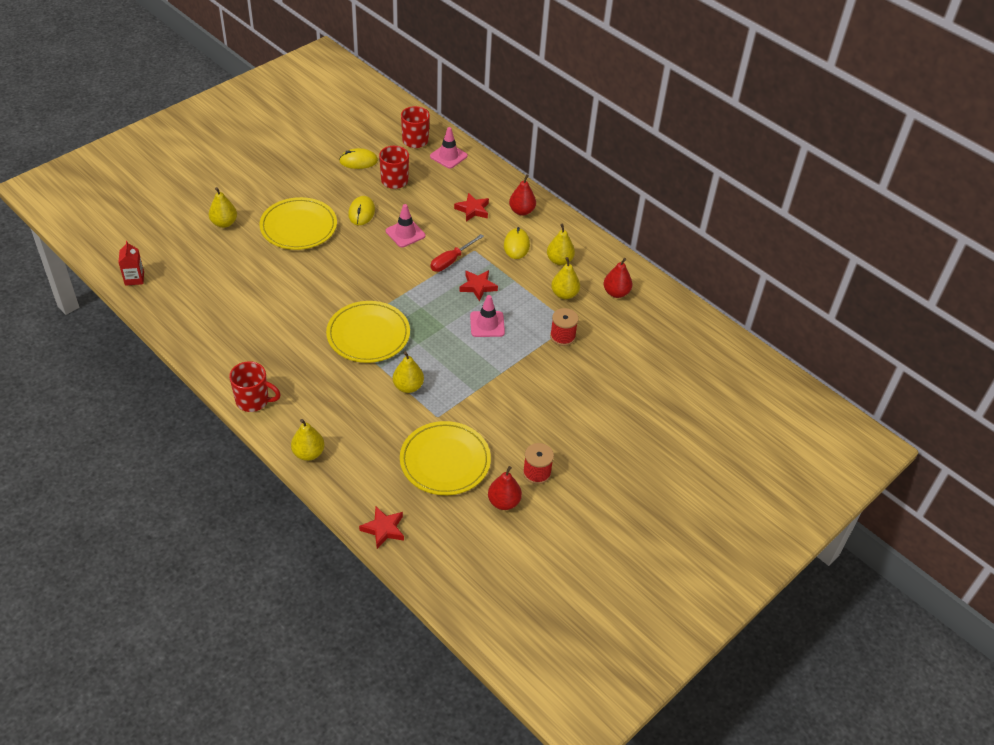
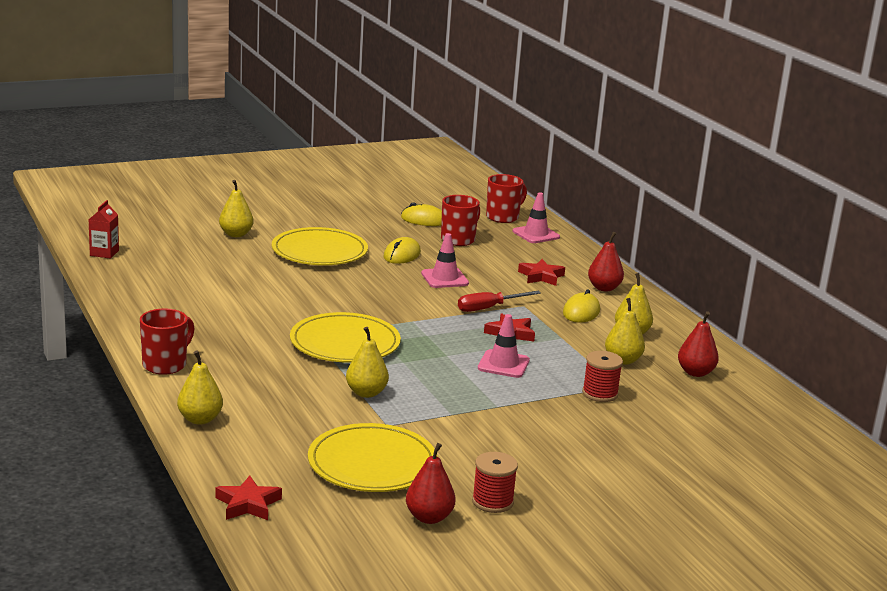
camera: 20 degrees right, 25 degrees down
(253, 401) = (166, 365): red mug -> red mug turned 90 degrees counterclockwise

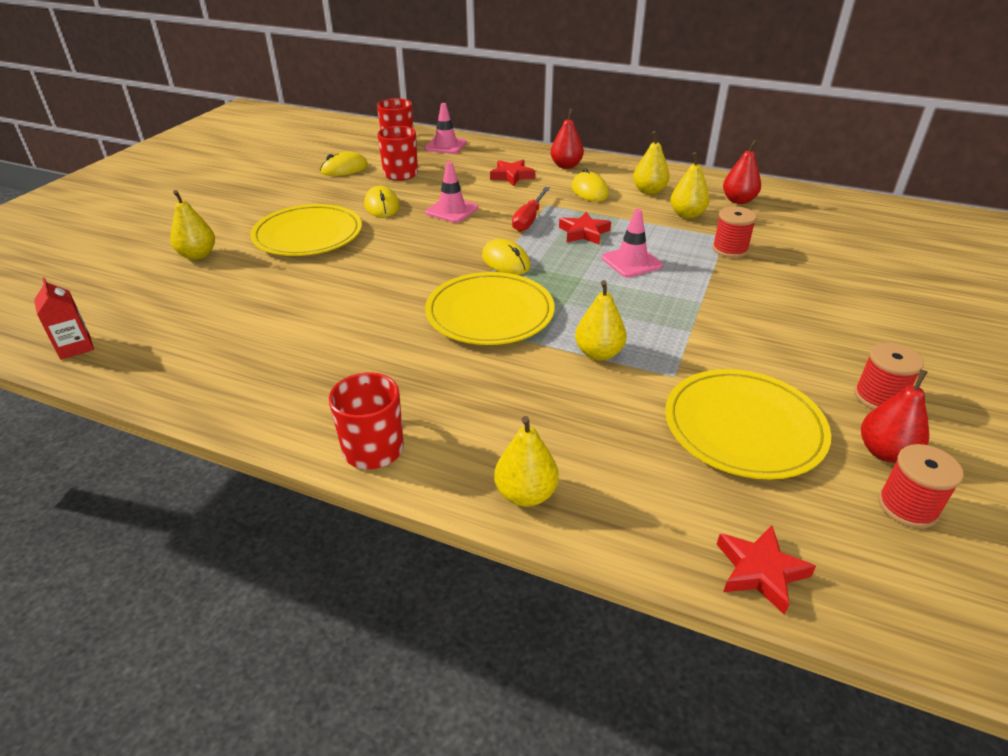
camera: 40 degrees left, 15 degrees up
(382, 537) = (907, 506): none -> red spool
(415, 323) = (506, 261): none -> yellow mouse

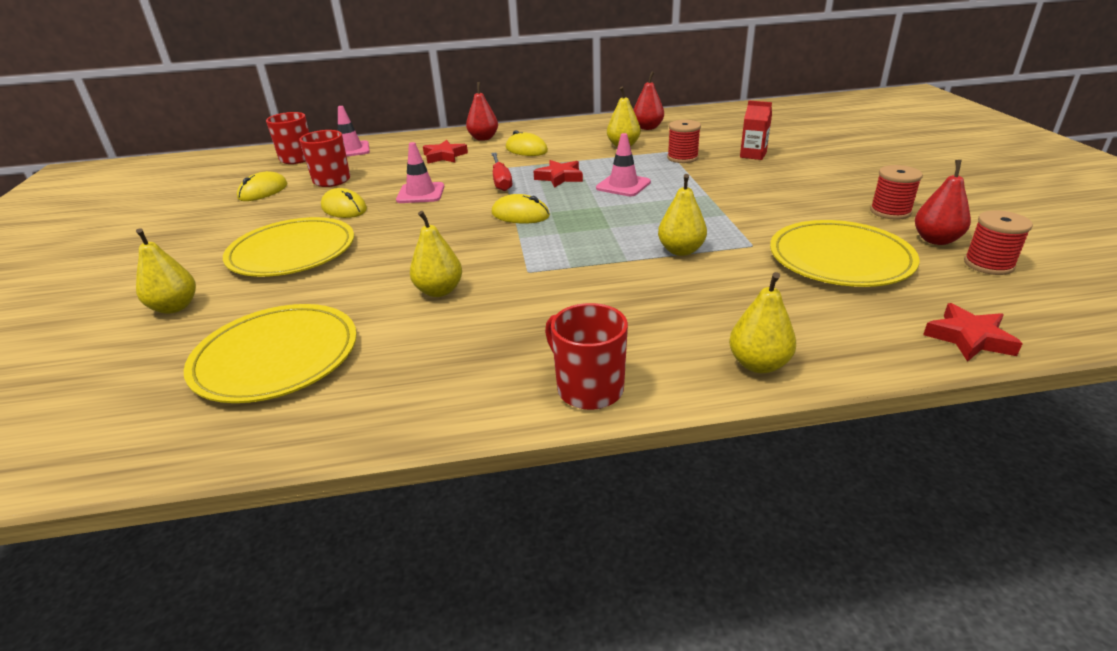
camera: 30 degrees left, 5 degrees down
(75, 347) = (109, 446): red carton -> red carton (753, 155)
(490, 313) = (556, 254): yellow plate -> yellow plate (276, 357)
(649, 191) = (574, 138): yellow pear -> yellow pear (439, 291)

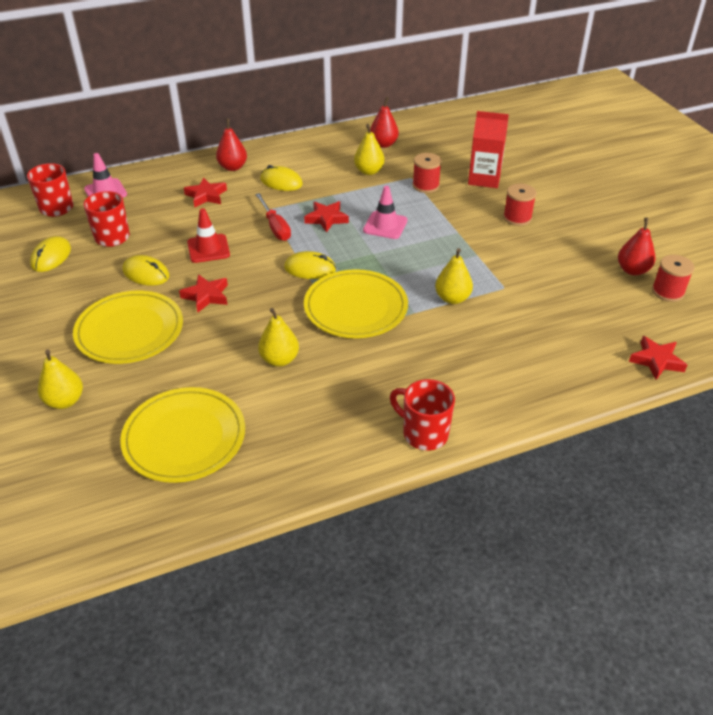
camera: 15 degrees left, 10 degrees up
(393, 229) = (206, 296): none -> red star
(420, 193) = (208, 249): pink traffic cone -> red traffic cone
(753, 155) = (484, 179): red carton -> red carton, size x1.55
(758, 364) = (529, 399): yellow pear -> none
(840, 259) = (568, 296): yellow plate -> yellow plate (355, 307)
(890, 211) = (599, 242): red spool -> red spool (517, 218)

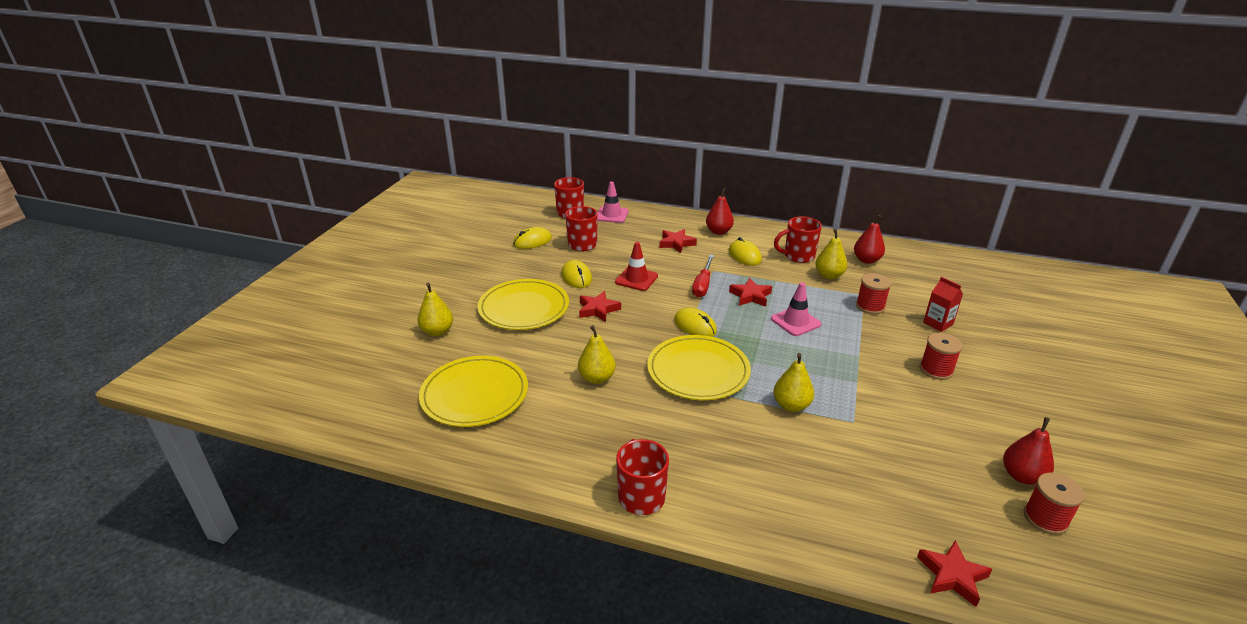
camera: 40 degrees right, 10 degrees down
(326, 163) = (798, 256): none -> red mug
(484, 179) = (938, 323): red carton -> red carton, size x0.64

